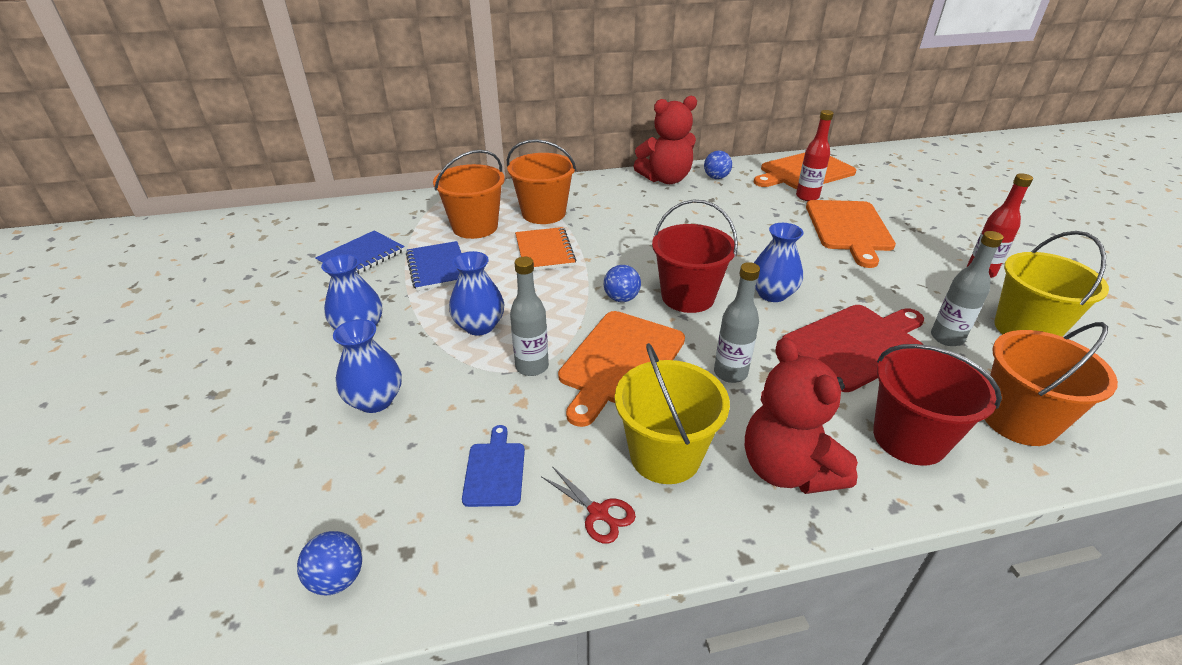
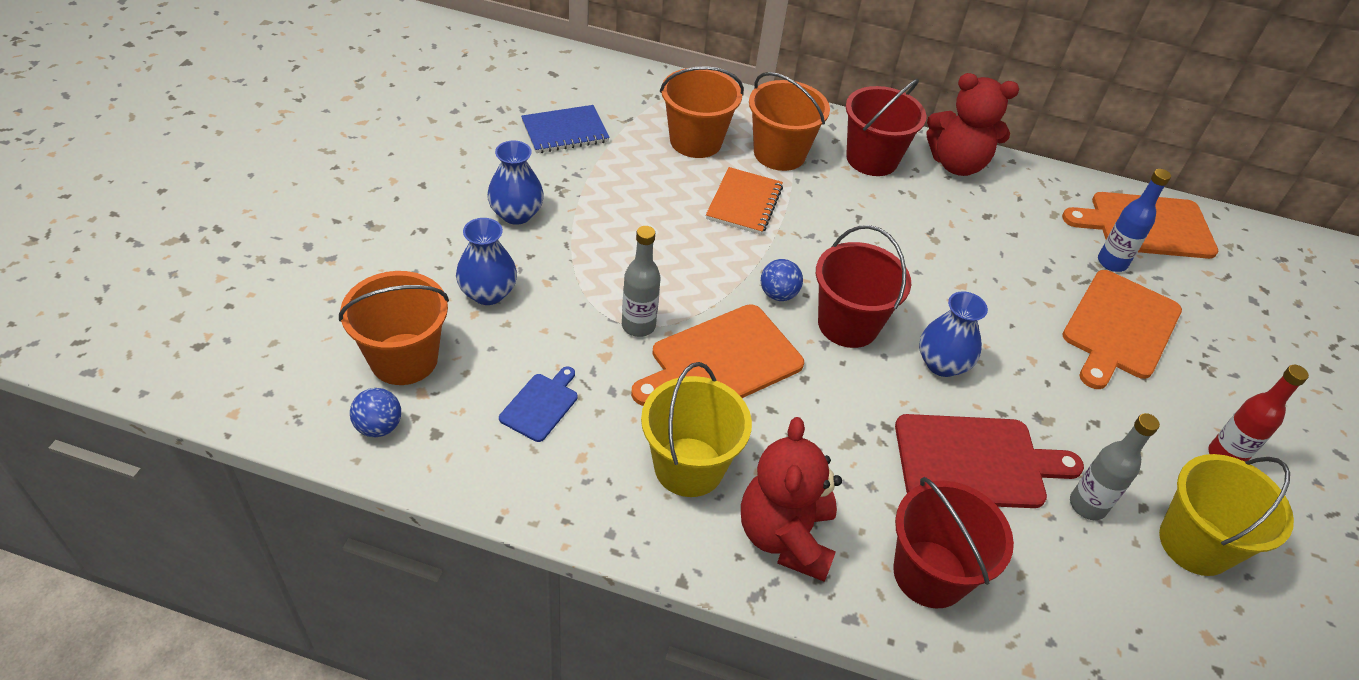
camera: 25 degrees right, 10 degrees up
(437, 268) = (626, 176): blue notebook -> none
(479, 326) = (621, 260): blue vase -> none
(598, 513) = (595, 483): red scissors -> none
(609, 195) = (872, 159): none -> red bucket
(716, 177) = (1021, 187): blue ball -> none
(730, 373) = (816, 424): grey bottle -> none
(807, 197) = (1112, 263): red bottle -> blue bottle
(1018, 420) = (1064, 620): orange bucket -> orange bucket (404, 359)

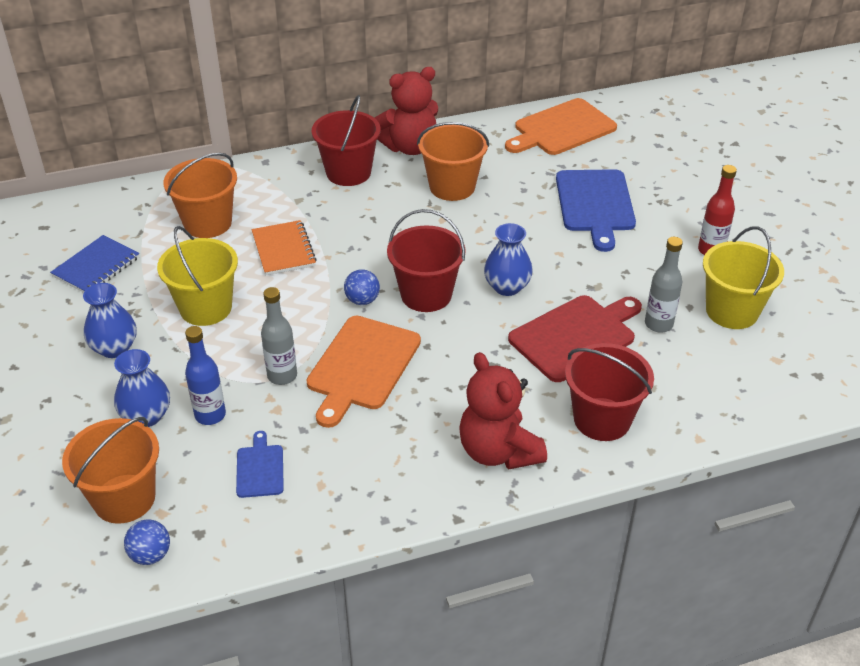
camera: 30 degrees left, 5 degrees down
(689, 467) = (400, 447): yellow bucket -> yellow bucket (206, 308)
(779, 153) = (279, 201): orange bucket -> orange bucket (452, 187)
(1112, 263) = (559, 164): blue bottle -> blue bottle (210, 415)
(1119, 328) = (595, 204): orange cutting board -> blue cutting board

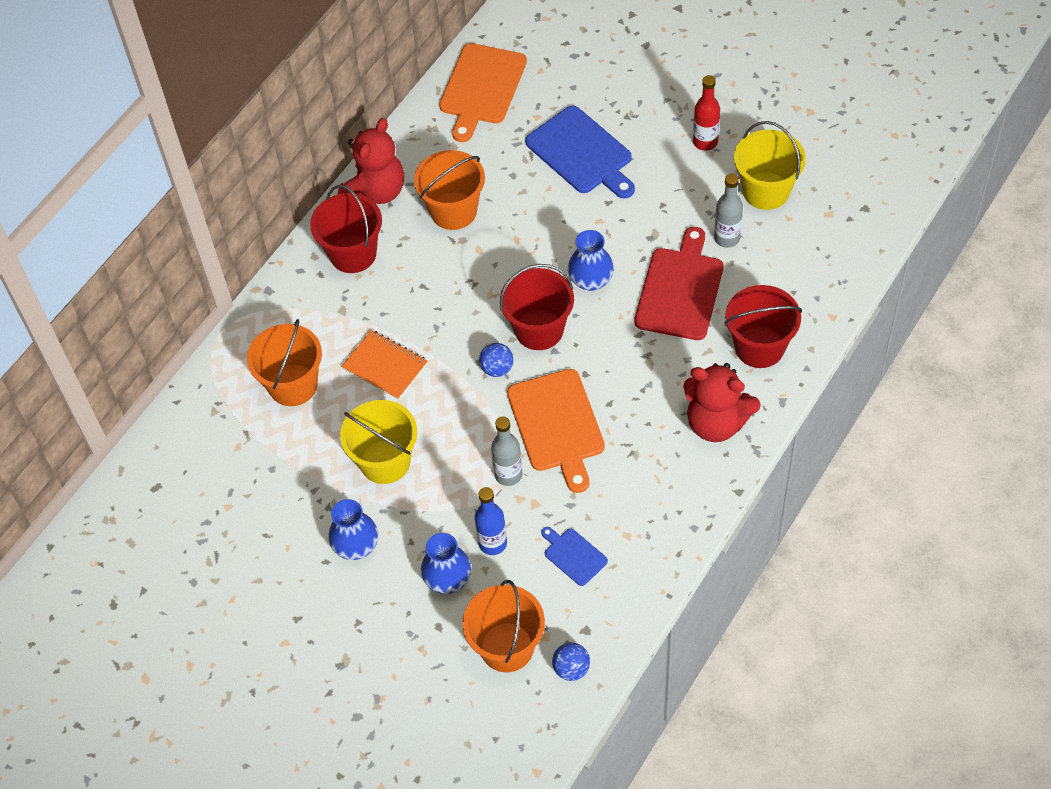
camera: 35 degrees left, 15 degrees up
(96, 267) = (251, 490): blue notebook -> none

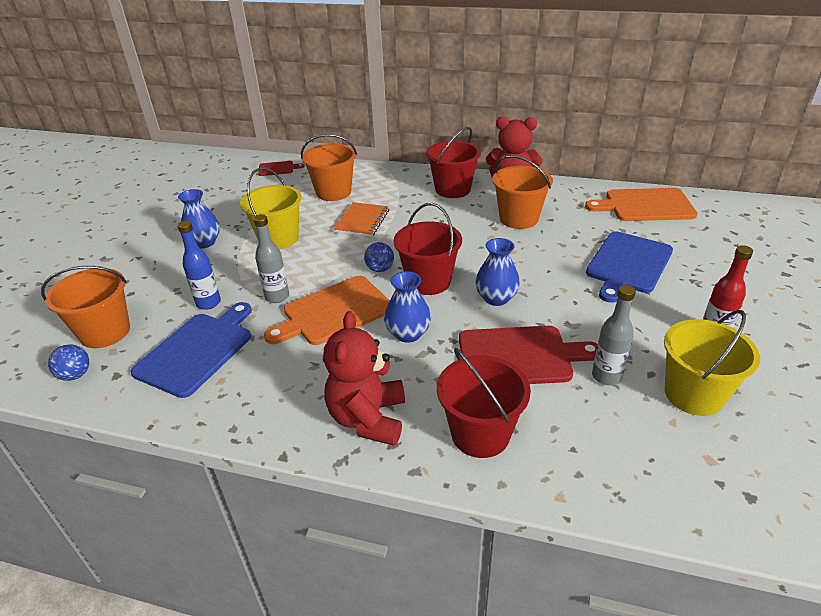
camera: 70 degrees right, 20 degrees down
(182, 444) = (278, 168): none -> red cutting board
(447, 579) = (174, 288): blue vase -> blue vase (408, 334)
(573, 555) = (197, 350): blue cutting board -> blue cutting board, size x1.95

